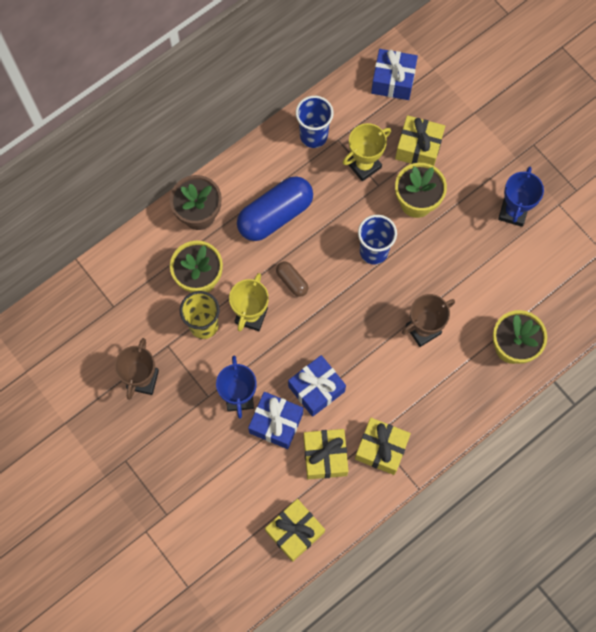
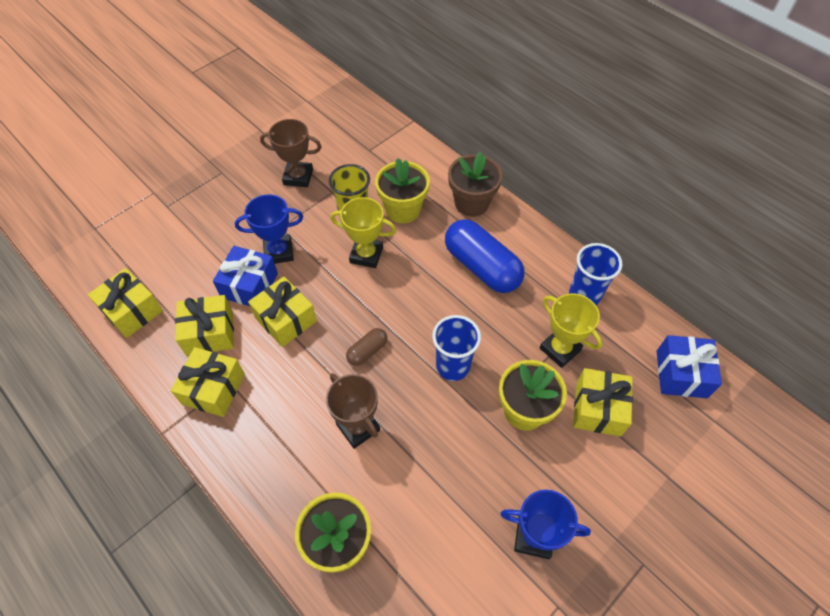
camera: 85 degrees right, 15 degrees down
(292, 281) = (407, 288): brown capsule -> brown capsule (367, 351)
(316, 389) = (286, 319): blue gift -> yellow gift

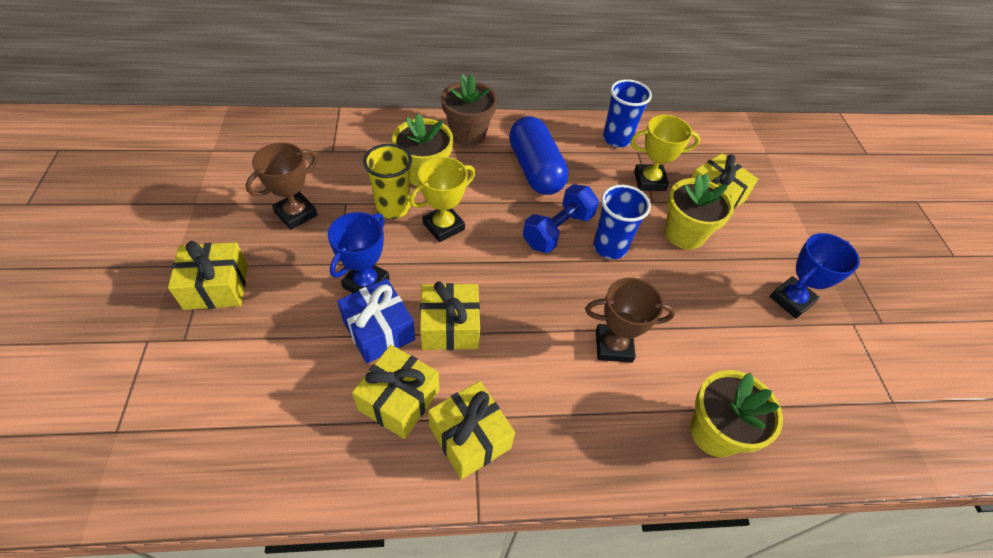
camera: 55 degrees left, 5 degrees down
(132, 311) = (288, 459): yellow gift -> yellow gift (216, 287)
(367, 351) = (543, 290): brown capsule -> none
(434, 322) = (558, 230): none -> blue dumbbell
(482, 267) = (535, 170): blue capsule -> blue capsule turned 75 degrees clockwise
(681, 374) = (720, 142): blue gift -> none

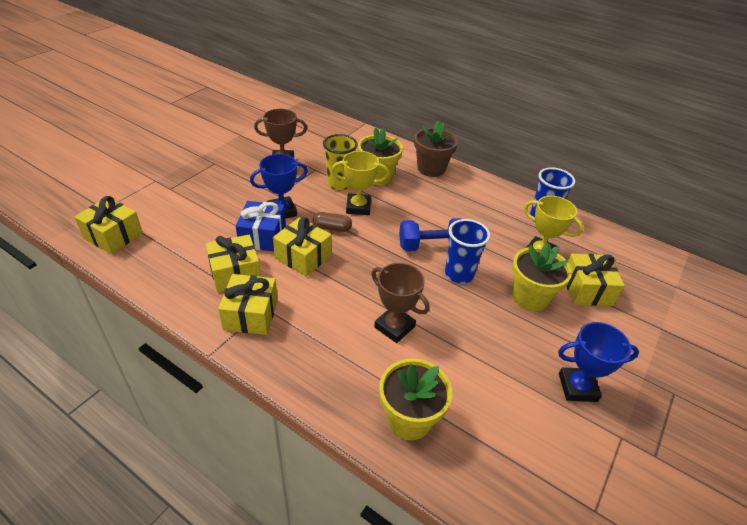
camera: 40 degrees right, 10 degrees down
(216, 287) = (209, 174): yellow gift -> yellow gift (113, 236)
(443, 270) = (332, 228): none -> brown capsule
(535, 170) = (455, 207): blue capsule -> none

